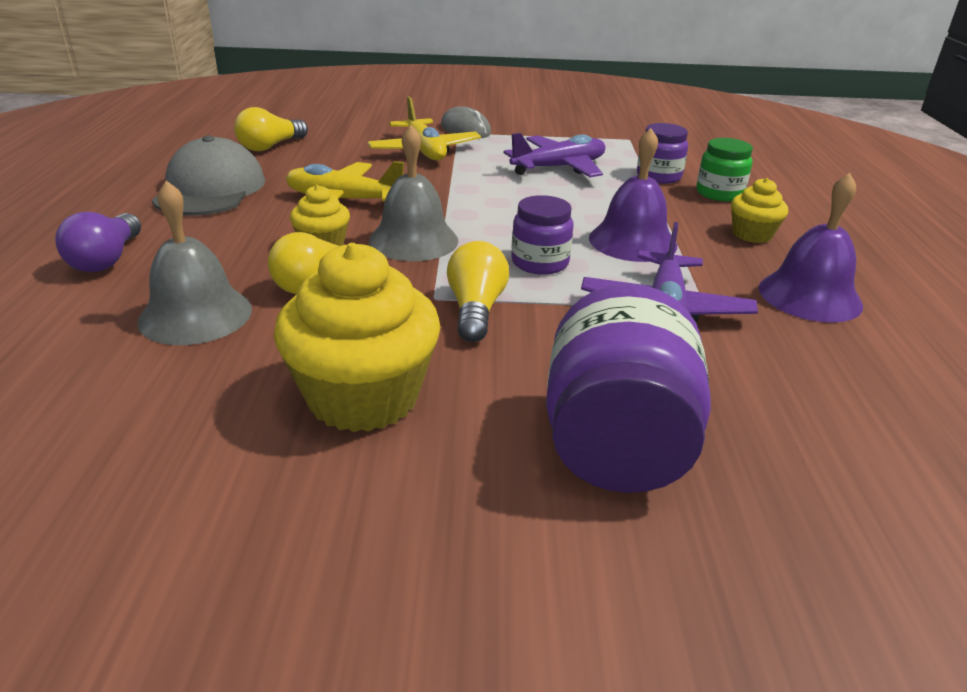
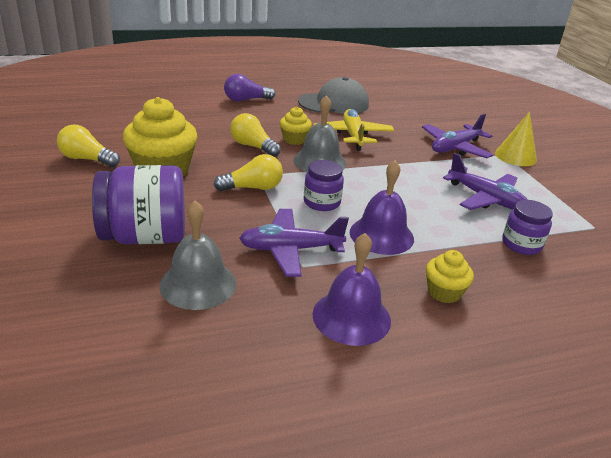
camera: 70 degrees right, 0 degrees up
(195, 315) = (211, 126): grey bell -> grey bell (198, 284)
(270, 146) = (405, 105): yellow light bulb -> yellow light bulb (87, 159)
(424, 151) = (455, 148): yellow plane -> purple plane
(465, 129) = (515, 156): grey mouse -> yellow cone
(719, 193) = (518, 277): green jar -> none

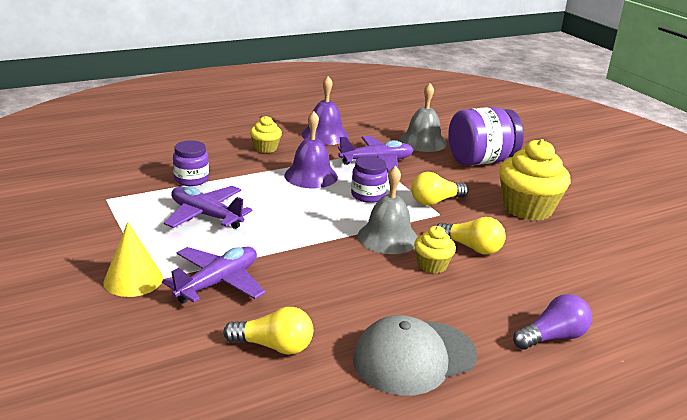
camera: 170 degrees right, 5 degrees down
(87, 159) = (604, 211): yellow light bulb -> yellow light bulb (274, 346)
(353, 136) = (361, 283): yellow plane -> none

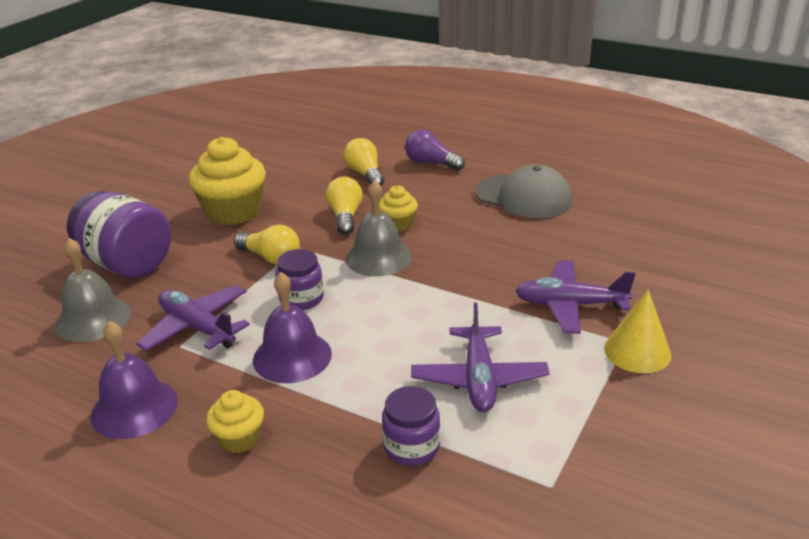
camera: 120 degrees left, 5 degrees up
(274, 346) = (595, 245): yellow light bulb -> yellow light bulb (365, 174)

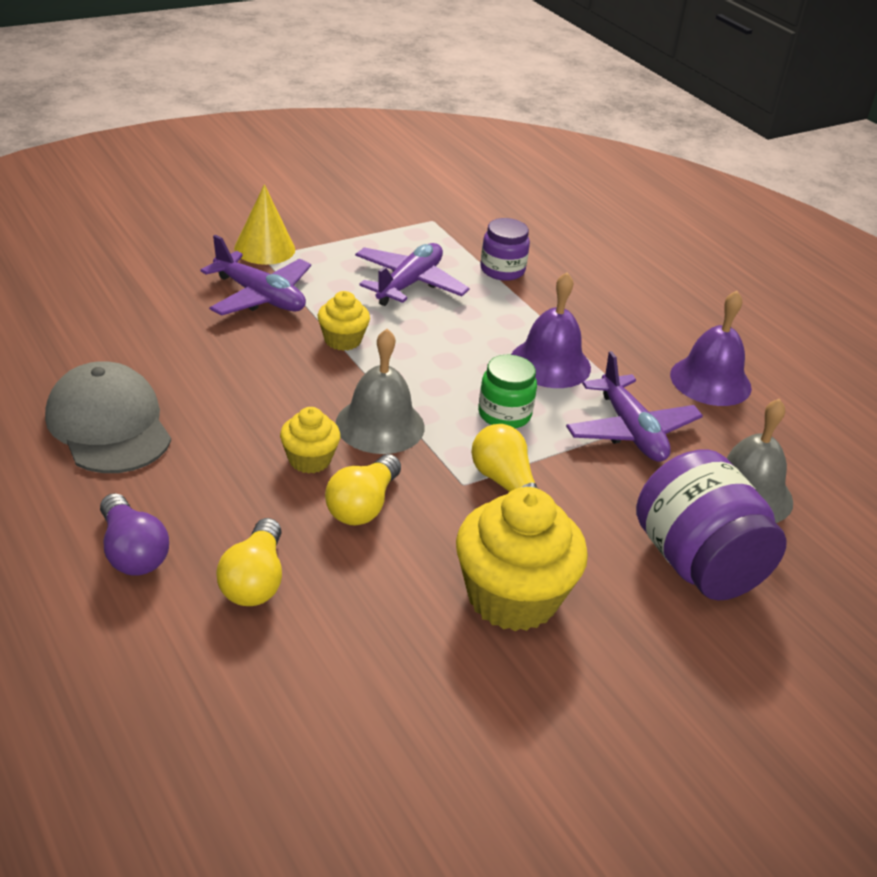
camera: 155 degrees left, 5 degrees up
(239, 438) = (627, 324): yellow cupcake -> yellow cupcake (342, 340)
(301, 299) = (504, 414): purple jar -> green jar

